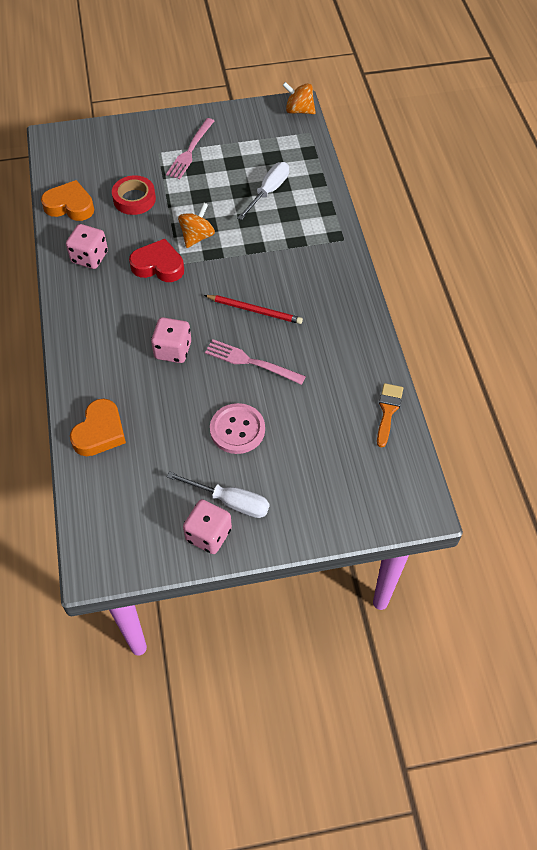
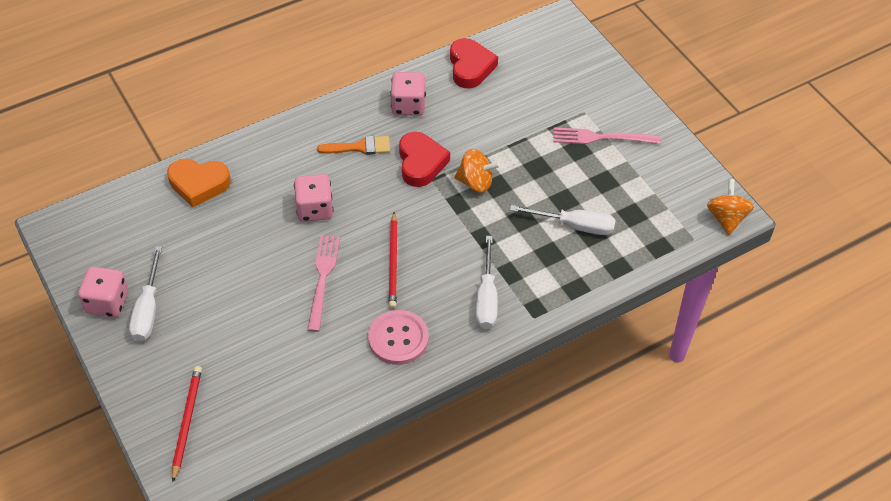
camera: 70 degrees right, 5 degrees down
(70, 206) = (470, 67): orange heart -> red heart
(134, 199) = (504, 114): red tape -> none
(237, 429) = (234, 291): pink button -> pink button (398, 338)
(314, 262) = (486, 298): none -> white screwdriver
(363, 493) = (187, 422): none -> red pencil
(388, 411) = (300, 420): orange brush -> orange brush (360, 147)

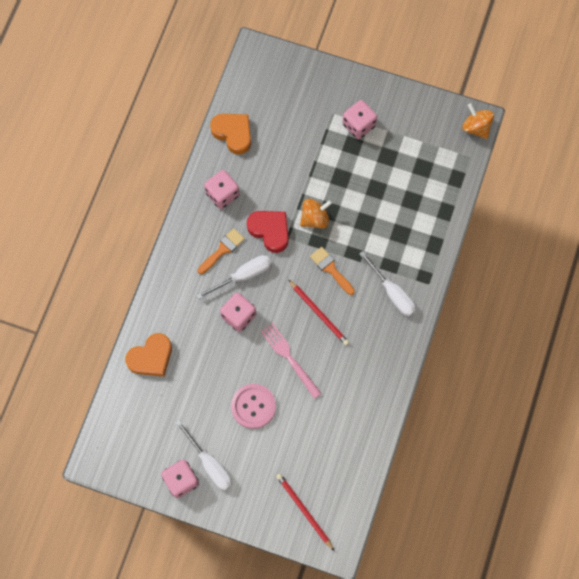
camera: 40 degrees left, 20 degrees up
(398, 338) = (368, 360): pink button -> pink button (253, 406)
(446, 234) = (331, 269): none -> orange brush
(470, 67) = (233, 133): red heart -> orange heart
(574, 226) = (398, 202): white screwdriver -> white screwdriver (243, 276)
(601, 137) = (358, 125): pink fork -> pink dice

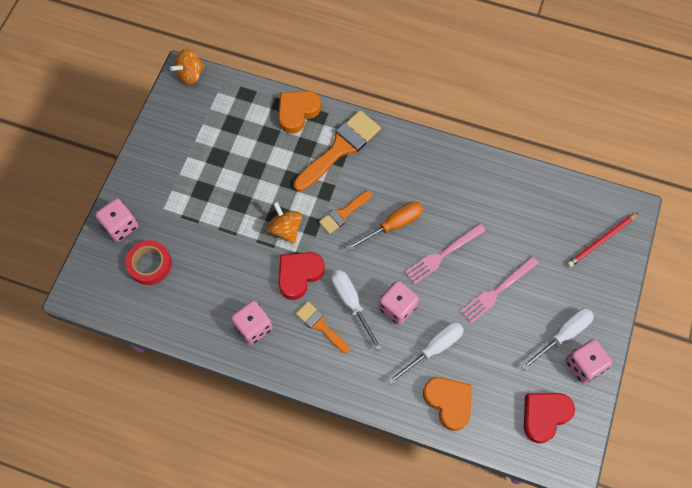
camera: 90 degrees left, 5 degrees down
(136, 440) = (544, 416): none -> red heart
(233, 133) = (179, 316): orange heart -> orange heart (297, 112)
(253, 406) = (497, 291): pink button -> pink fork
(280, 107) = (150, 264): none -> red tape
(319, 313) = (393, 225): red pencil -> orange screwdriver
(358, 125) = (179, 184): pink dice -> pink dice (121, 226)
(392, 293) = (369, 155): white screwdriver -> white screwdriver (433, 349)
(399, 266) = (340, 148): none -> orange brush

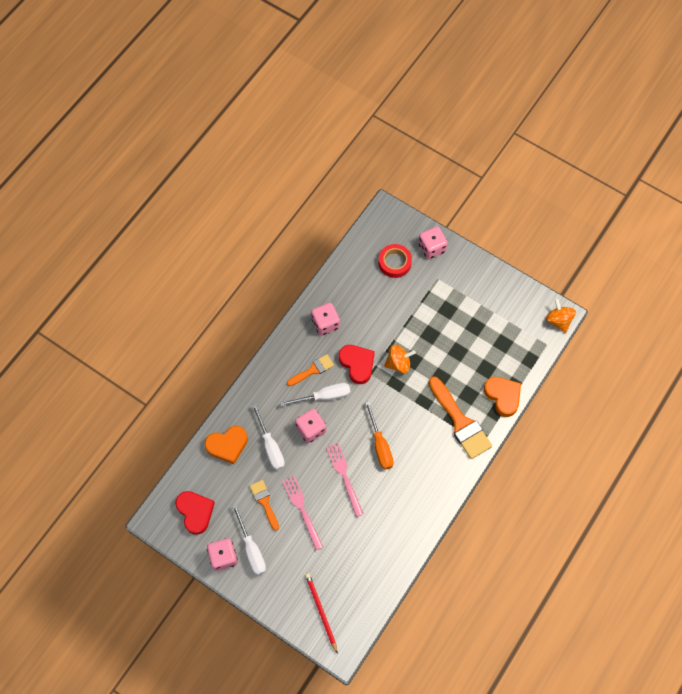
camera: 105 degrees right, 0 degrees up
(343, 213) = (400, 409): orange brush -> orange brush (264, 502)

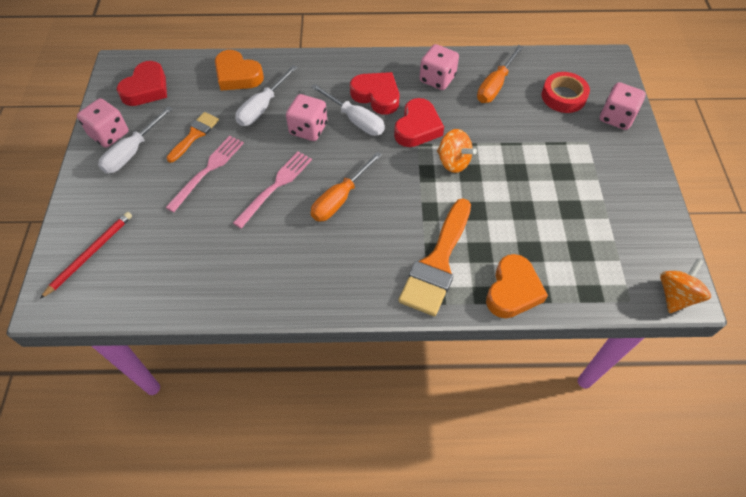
camera: 55 degrees right, 10 degrees down
(313, 370) = (376, 96): orange brush -> red heart
(357, 294) = (495, 85): none -> orange screwdriver

